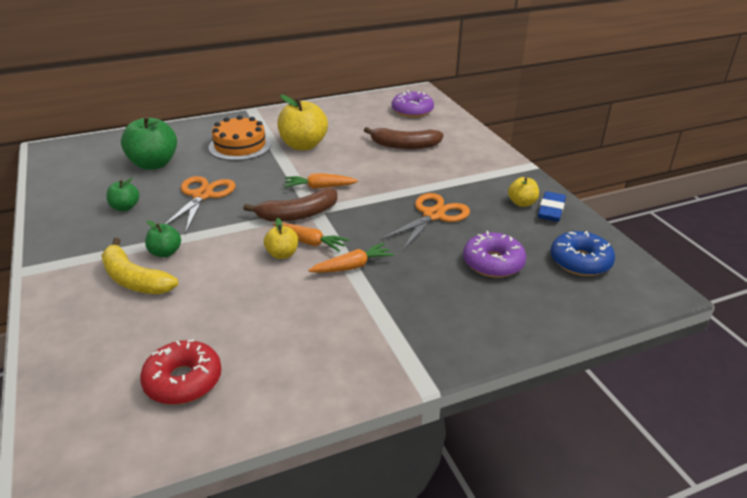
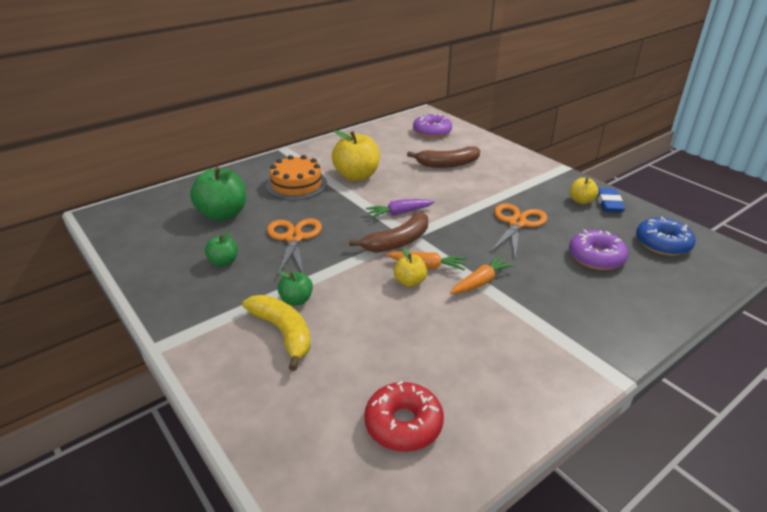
camera: 15 degrees left, 0 degrees up
(134, 279) = (283, 333): yellow banana -> yellow banana turned 150 degrees counterclockwise
(320, 187) = (399, 213): orange carrot -> purple carrot

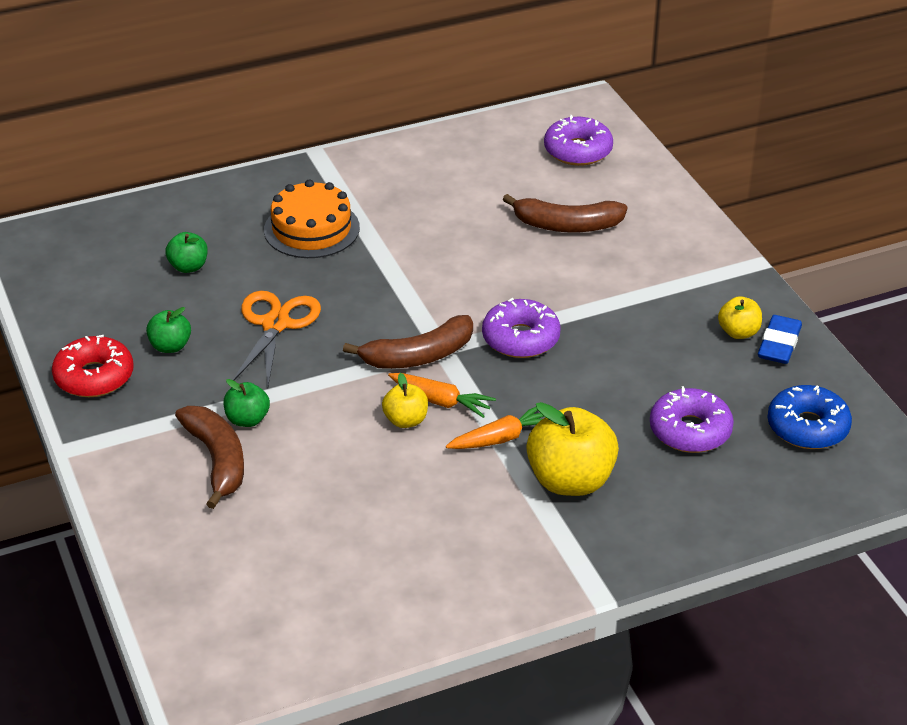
camera: 15 degrees right, 5 degrees up
(223, 214) = (188, 267): green apple -> green apple, size x0.53
(283, 333) = (217, 460): yellow banana -> brown banana
(357, 176) = (410, 227): yellow apple -> yellow apple (570, 481)
(399, 213) = (444, 307): purple carrot -> none
(403, 424) = (315, 591): red donut -> red donut (94, 377)
(457, 222) = (520, 338): none -> purple donut
(517, 223) = (611, 355): orange scissors -> none

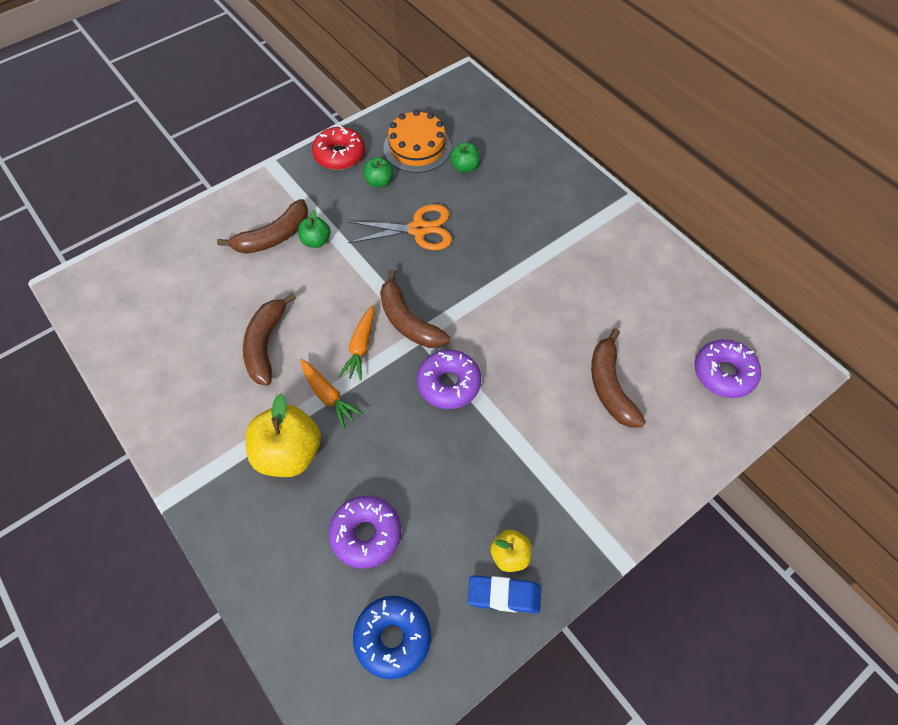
camera: 75 degrees right, 20 degrees up
(311, 229) = (534, 221): orange cake -> orange cake (417, 147)
(402, 486) = (266, 344): none -> brown banana
(406, 420) = (335, 330): yellow apple -> none

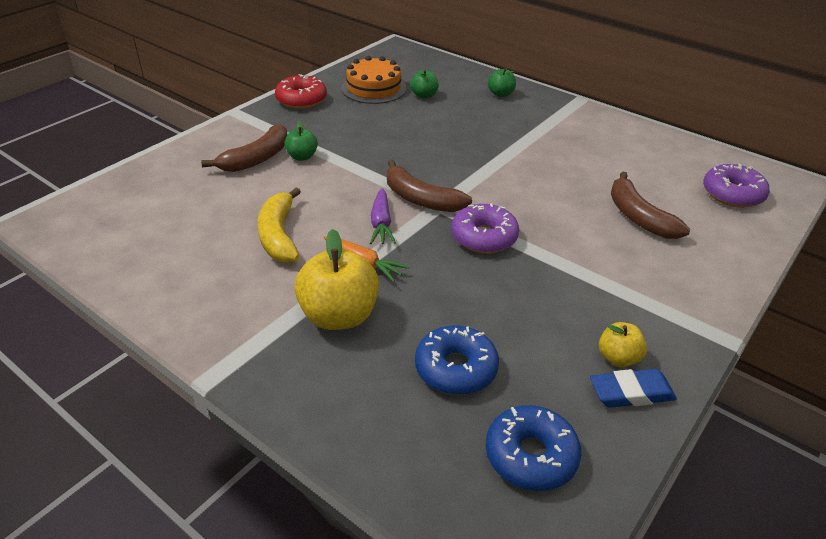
camera: 15 degrees left, 20 degrees down
(266, 344) = (279, 235): brown banana -> yellow banana
(361, 347) = (381, 223): orange carrot -> purple carrot
(366, 534) = (456, 368): purple donut -> blue donut
(379, 182) = (348, 112): green apple -> green apple (501, 94)
(418, 229) = (400, 138): orange scissors -> none

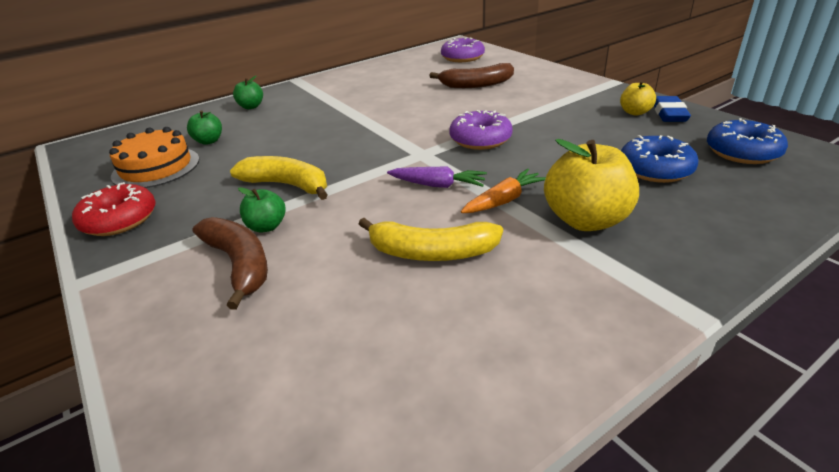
camera: 70 degrees left, 5 degrees down
(362, 150) = (288, 185): none -> yellow banana
(420, 199) = (405, 161): brown banana -> none

